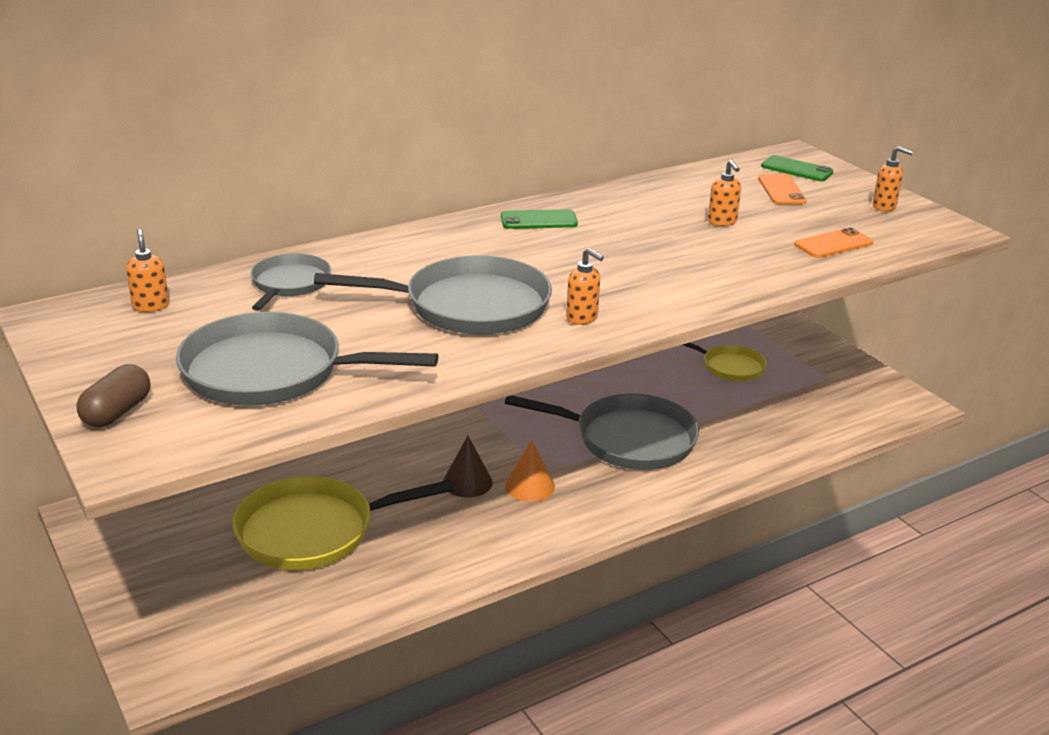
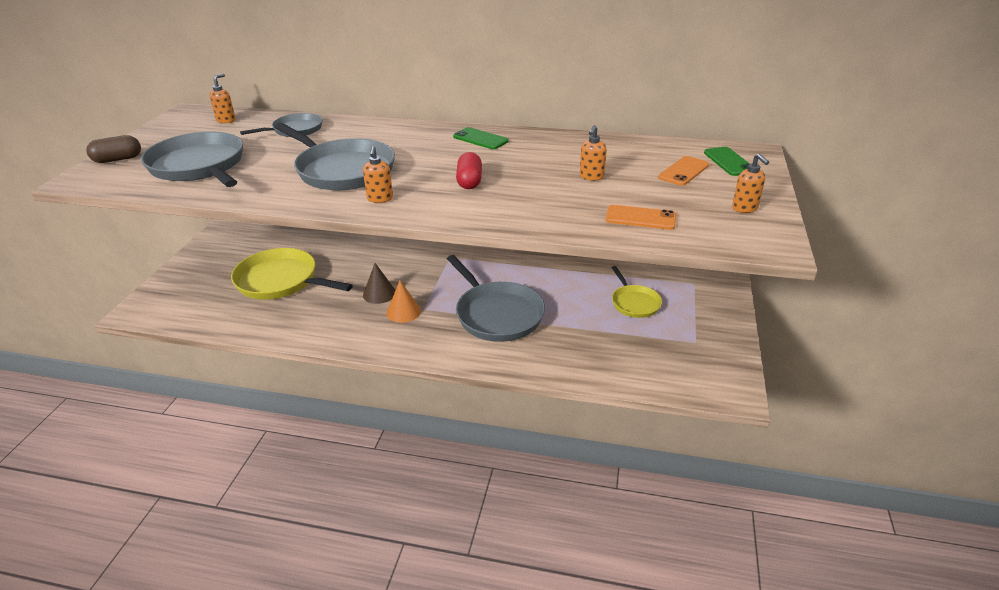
camera: 45 degrees right, 5 degrees up
(628, 267) = (469, 181): none -> red capsule

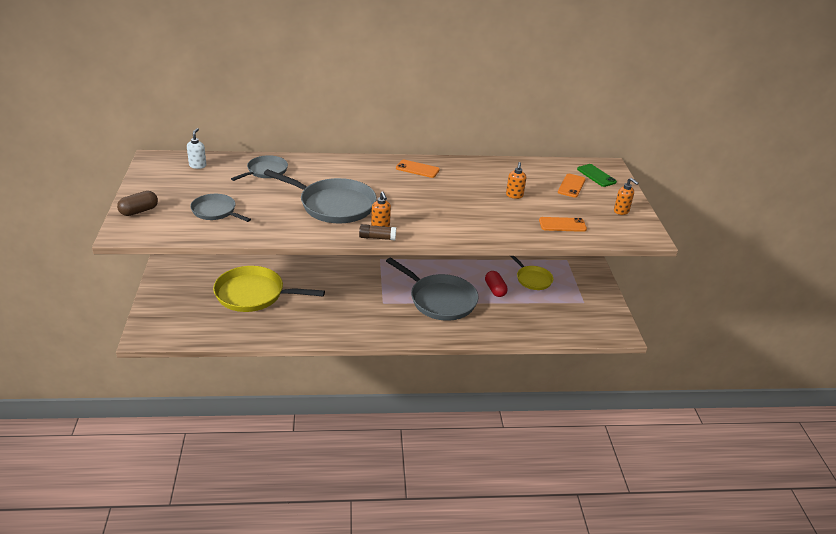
camera: 20 degrees left, 0 degrees up
(199, 166) = (215, 211): grey pan -> grey pan, size x0.57
(226, 120) = (198, 165): orange soap dispenser -> white soap dispenser
(365, 211) = (377, 238): none -> brown glue stick
(379, 294) = (341, 295): brown cone -> none
(403, 312) = (369, 307): orange cone -> none
(469, 181) = (434, 207): red capsule -> red capsule (495, 290)
(480, 139) = (417, 169): green phone -> orange phone

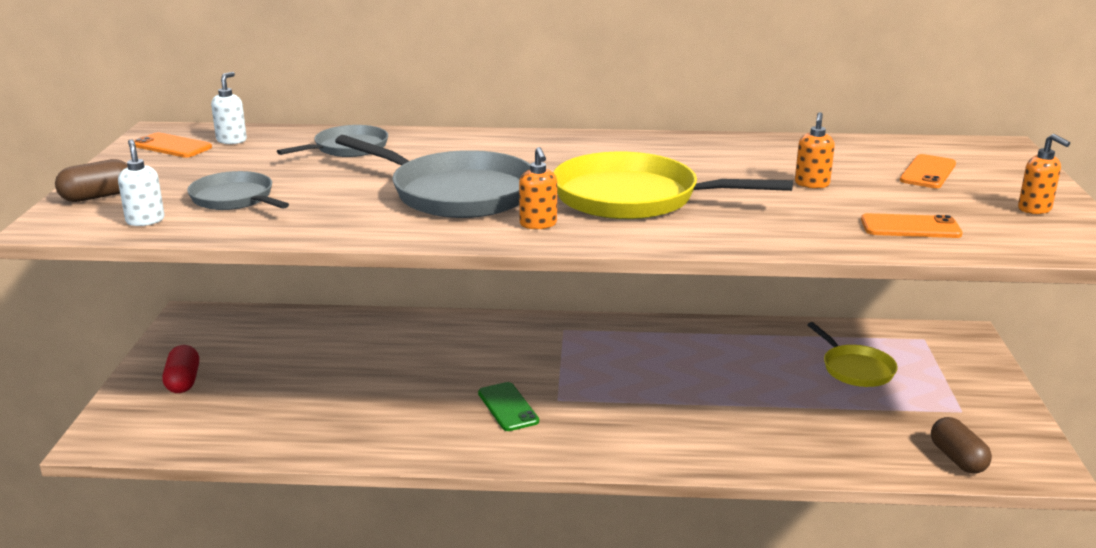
camera: 10 degrees right, 10 degrees down
(173, 228) = (145, 220): none -> white soap dispenser
(253, 294) = (319, 379): yellow pan -> yellow pan (633, 198)
(377, 238) = (528, 240): brown glue stick -> none
(417, 169) = (627, 148): orange phone -> orange phone (172, 146)
(440, 300) = (670, 398): grey pan -> none
(495, 290) = (780, 384): red capsule -> red capsule (183, 382)
(581, 329) = (957, 459): none -> brown capsule
(596, 176) = (978, 159): green phone -> green phone (508, 407)

